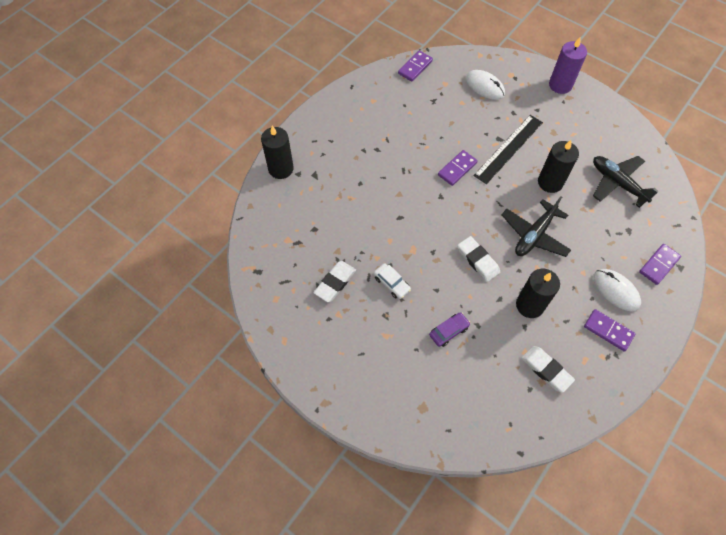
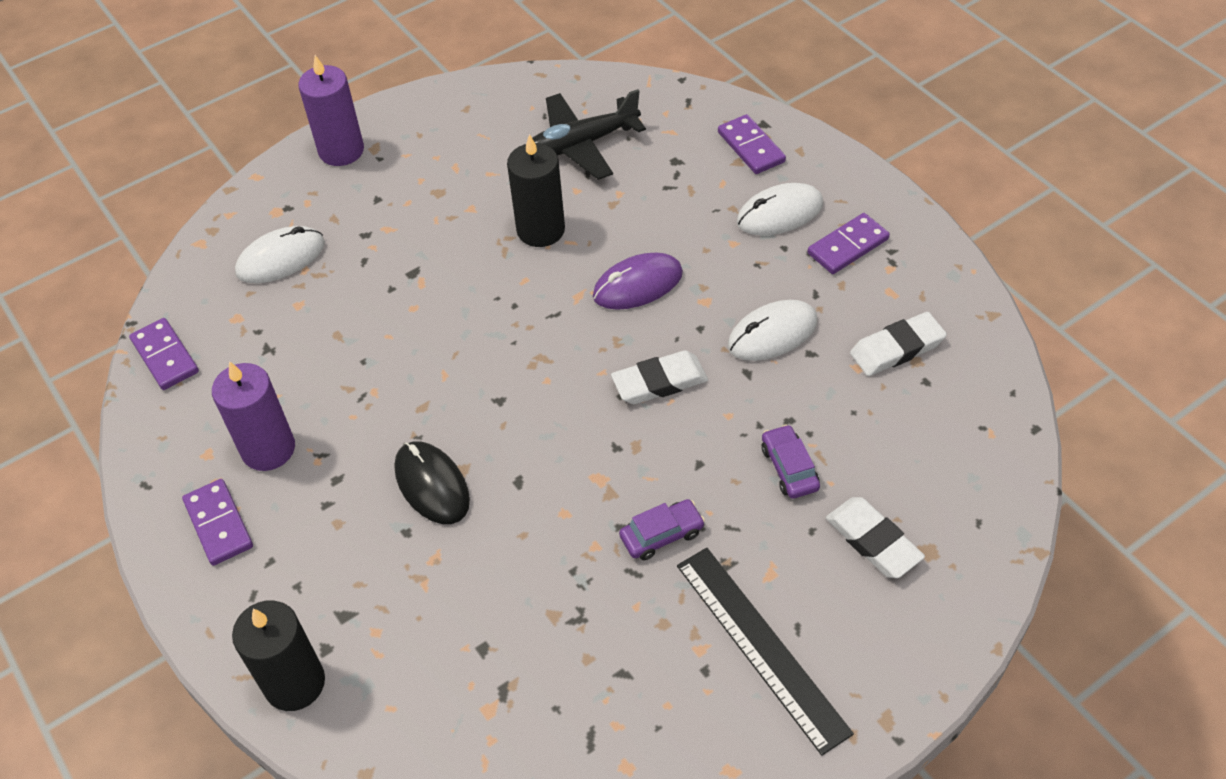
camera: 70 degrees left, 10 degrees down
(335, 283) = (626, 638): white eraser -> white eraser (873, 541)
(383, 120) = (268, 449): none -> purple candle
(386, 185) = (432, 485): none -> black mouse
(392, 283) = (661, 535): white car -> purple car
(457, 169) = (449, 356): purple domino -> purple domino (218, 524)
(508, 148) = (441, 265): black ruler -> black ruler (761, 646)
(529, 305) = (772, 334): black candle -> white mouse
(534, 235) = (638, 285): black plane -> purple mouse

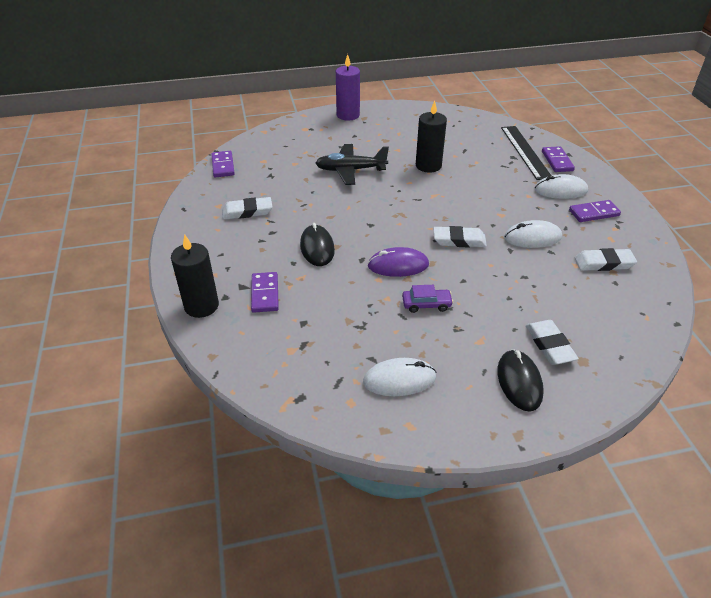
camera: 20 degrees right, 10 degrees down
(218, 524) = (206, 233): purple domino -> purple domino (265, 294)
(268, 449) = (247, 211): purple candle -> white eraser
(281, 258) = (297, 145): white mouse -> white mouse (399, 380)
(581, 144) = (467, 139): black plane -> black plane (350, 170)
(638, 285) = (468, 199): purple mouse -> purple mouse (398, 265)
(761, 646) = (458, 373): black ruler -> black ruler (525, 152)
(789, 468) = (514, 297): purple car -> none
(854, 627) = (519, 382): none -> black mouse

